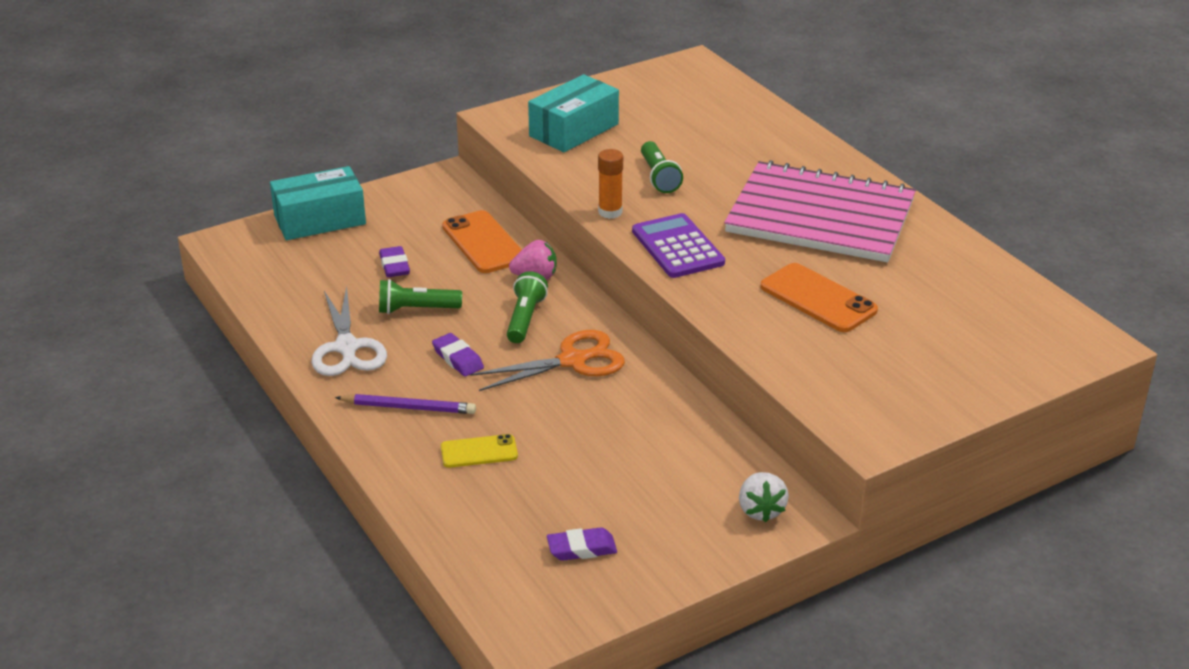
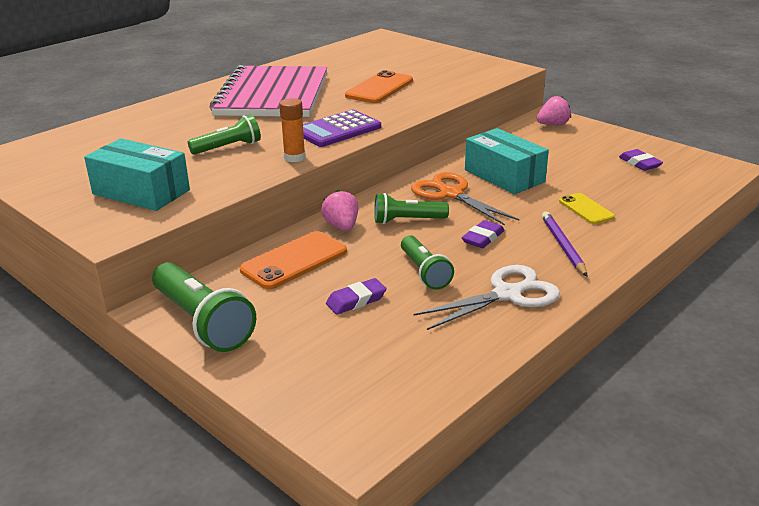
camera: 105 degrees left, 5 degrees down
(320, 220) = (279, 375): turquoise box -> turquoise box (504, 176)
(413, 193) = (203, 322): none -> green flashlight
(760, 510) = (553, 125): white strawberry -> pink strawberry

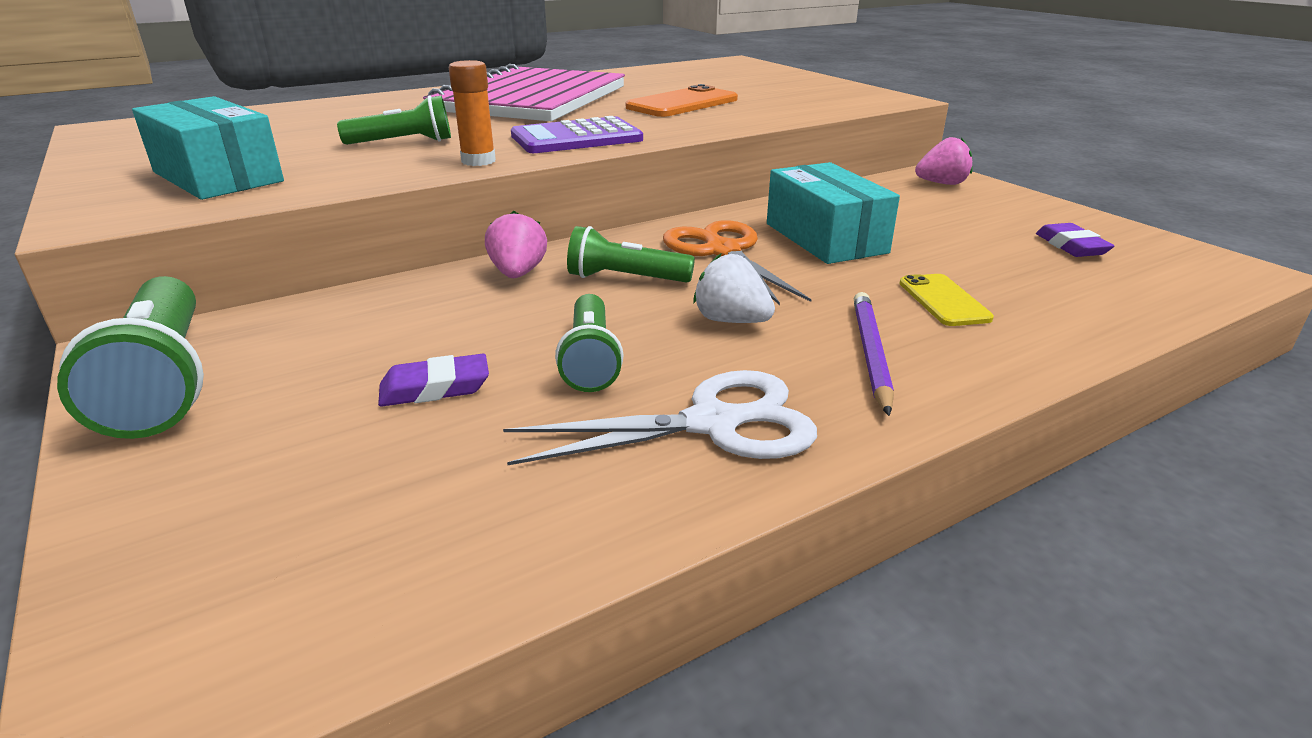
camera: 15 degrees right, 0 degrees up
(294, 261) = (400, 311): orange phone -> none
(483, 238) = (731, 321): purple eraser -> white strawberry

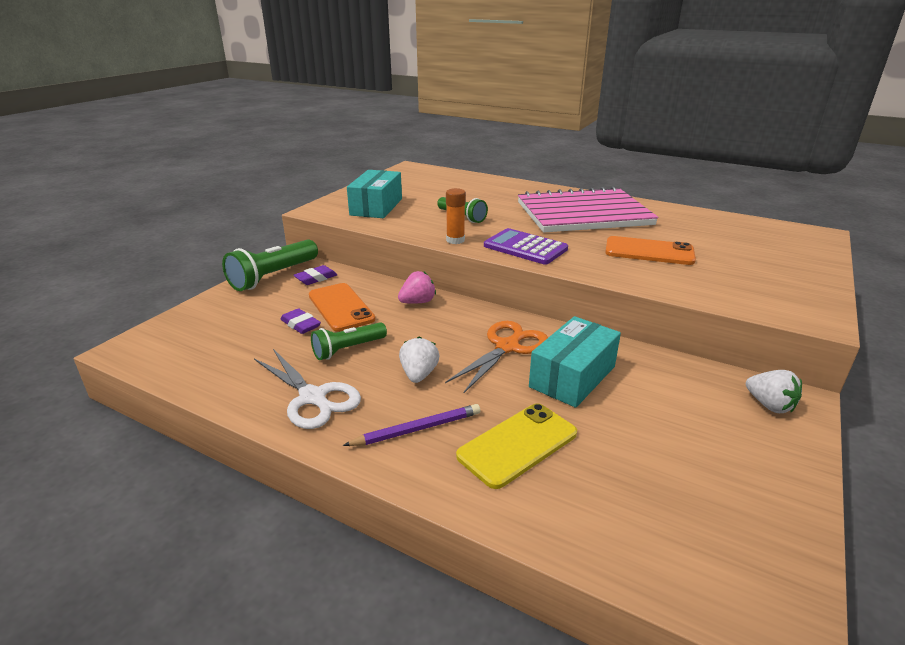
camera: 60 degrees right, 0 degrees up
(432, 336) = (341, 307): none -> orange phone
(625, 278) = (440, 330): green flashlight -> none
(942, 183) = (769, 405): pink strawberry -> white strawberry
(943, 300) = (517, 444): yellow phone -> yellow phone, size x1.63
(1071, 246) = (703, 498): purple eraser -> purple eraser (316, 278)

